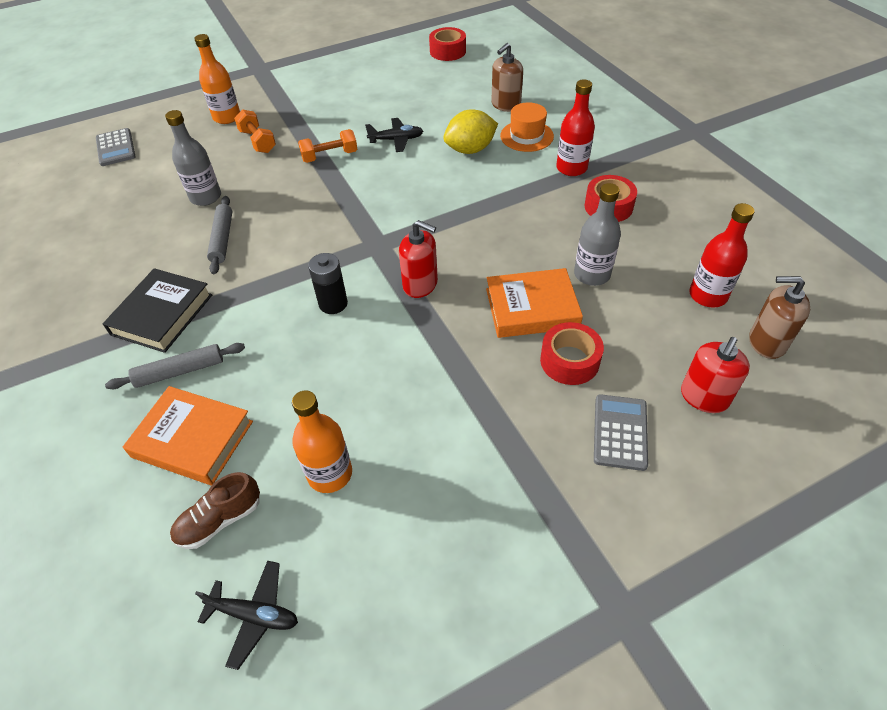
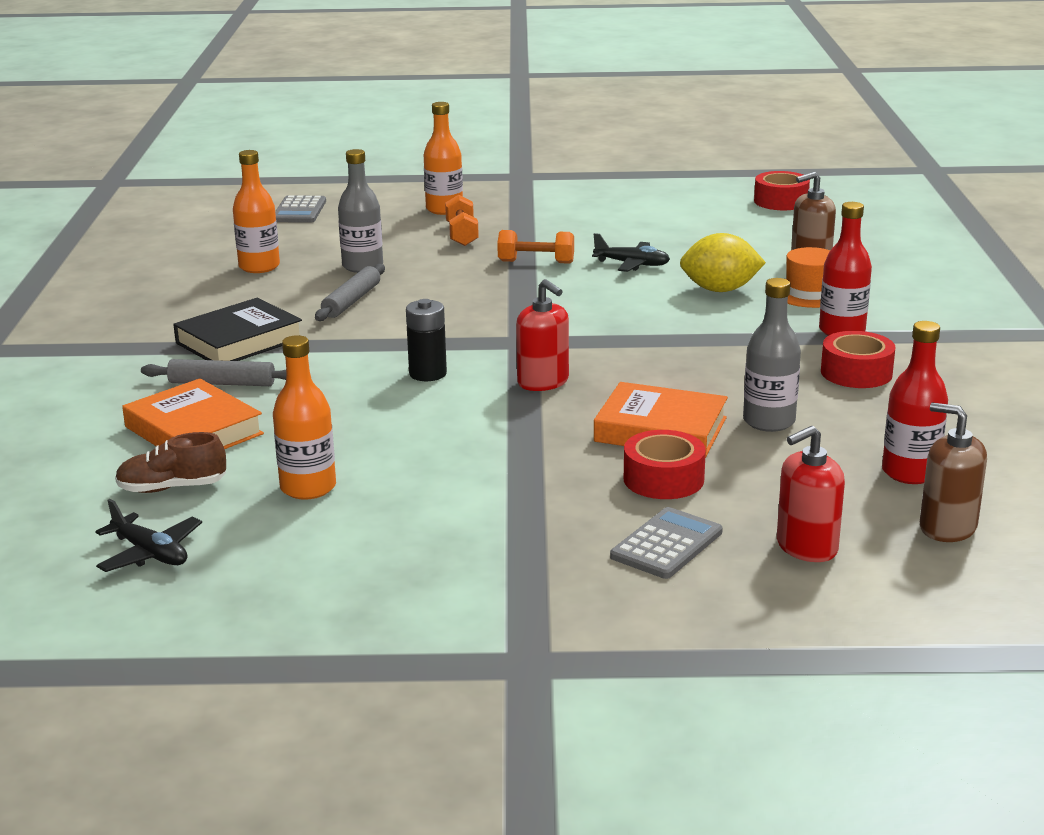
camera: 25 degrees right, 25 degrees down
(123, 221) = (259, 267): none -> orange bottle

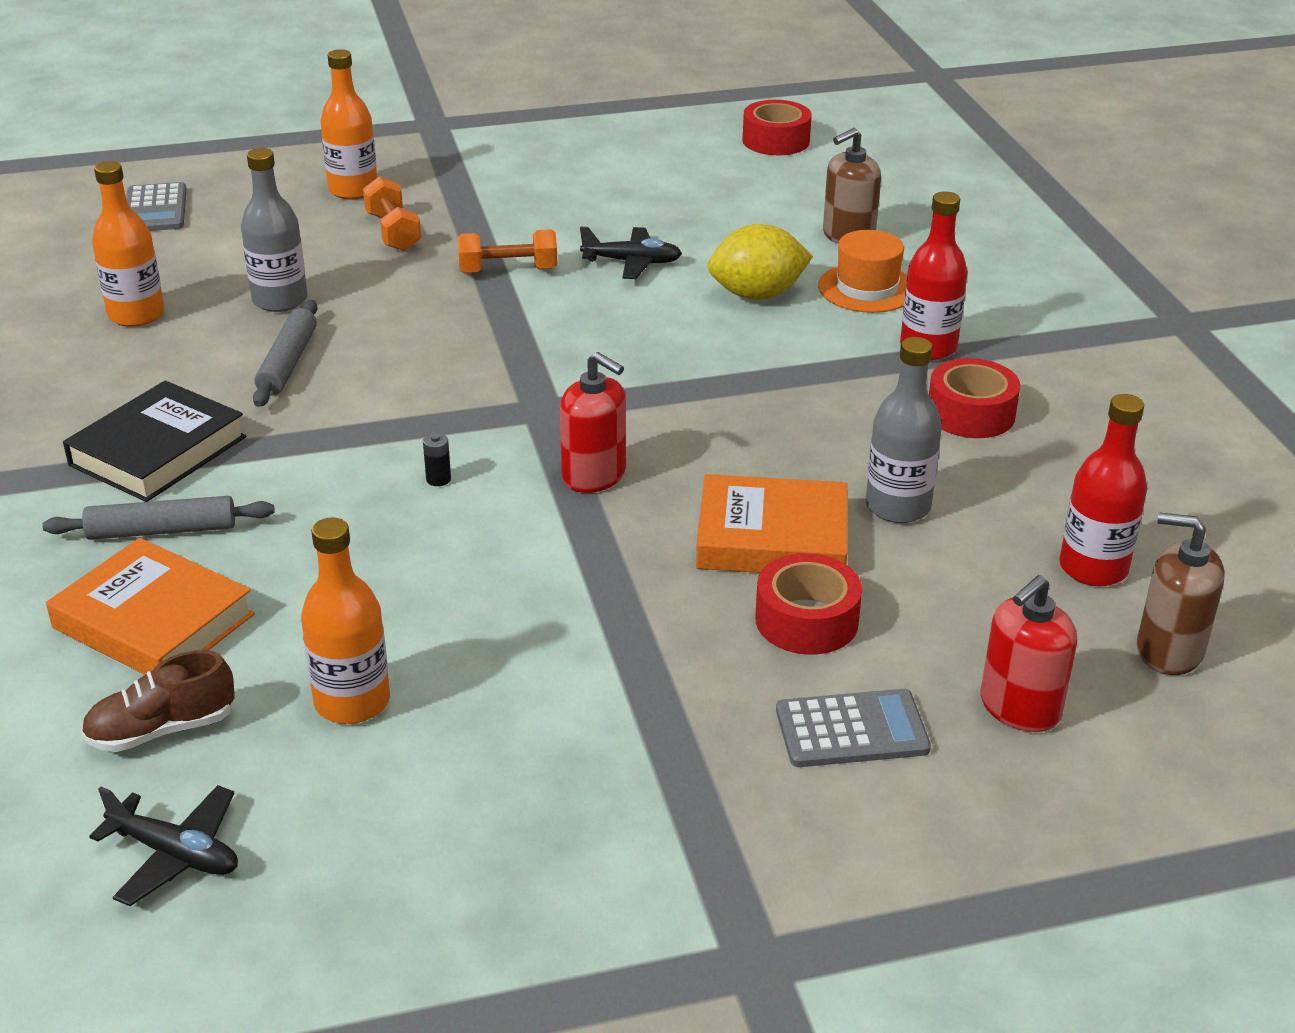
camera: 15 degrees left, 10 degrees up
(428, 374) = (438, 479): black battery -> black battery, size x0.50
(666, 544) = (851, 730): grey calculator -> grey calculator turned 60 degrees clockwise

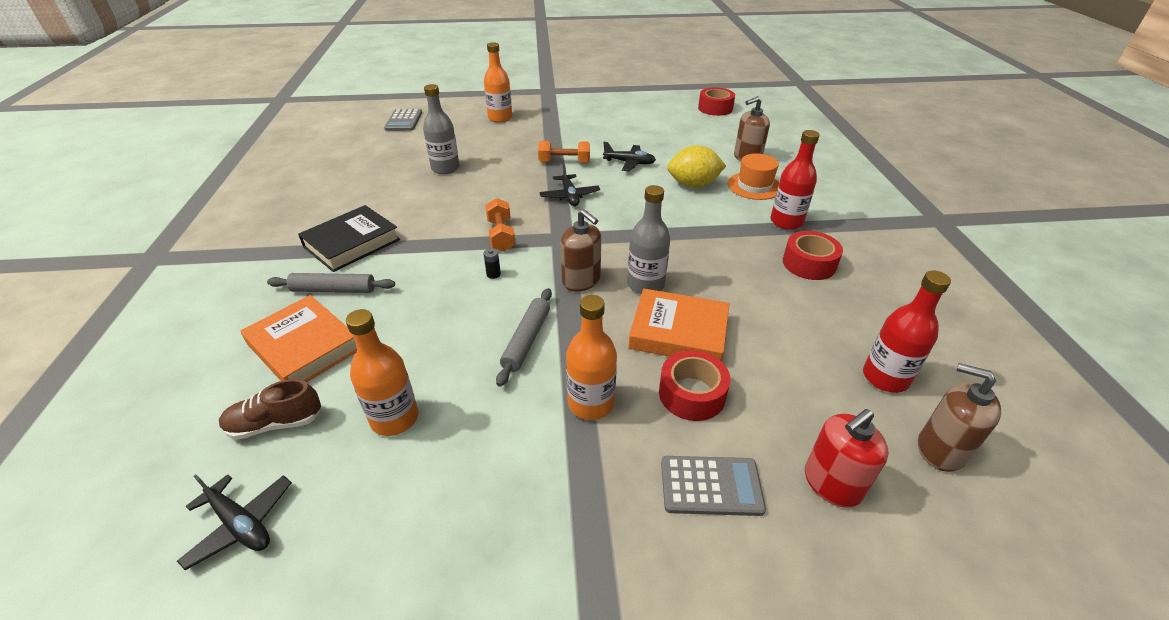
camera: 10 degrees right, 5 degrees up
(136, 315) = (373, 170): orange bottle -> orange bottle (591, 403)
(288, 363) = (437, 201): grey rolling pin -> grey rolling pin (526, 340)
(393, 232) = (512, 139): orange dumbbell -> orange dumbbell (501, 235)
(535, 333) = (569, 196): none -> black plane
(594, 475) = (581, 281): red soap dispenser -> brown soap dispenser
(897, 507) = (759, 320): grey bottle -> grey bottle (645, 285)

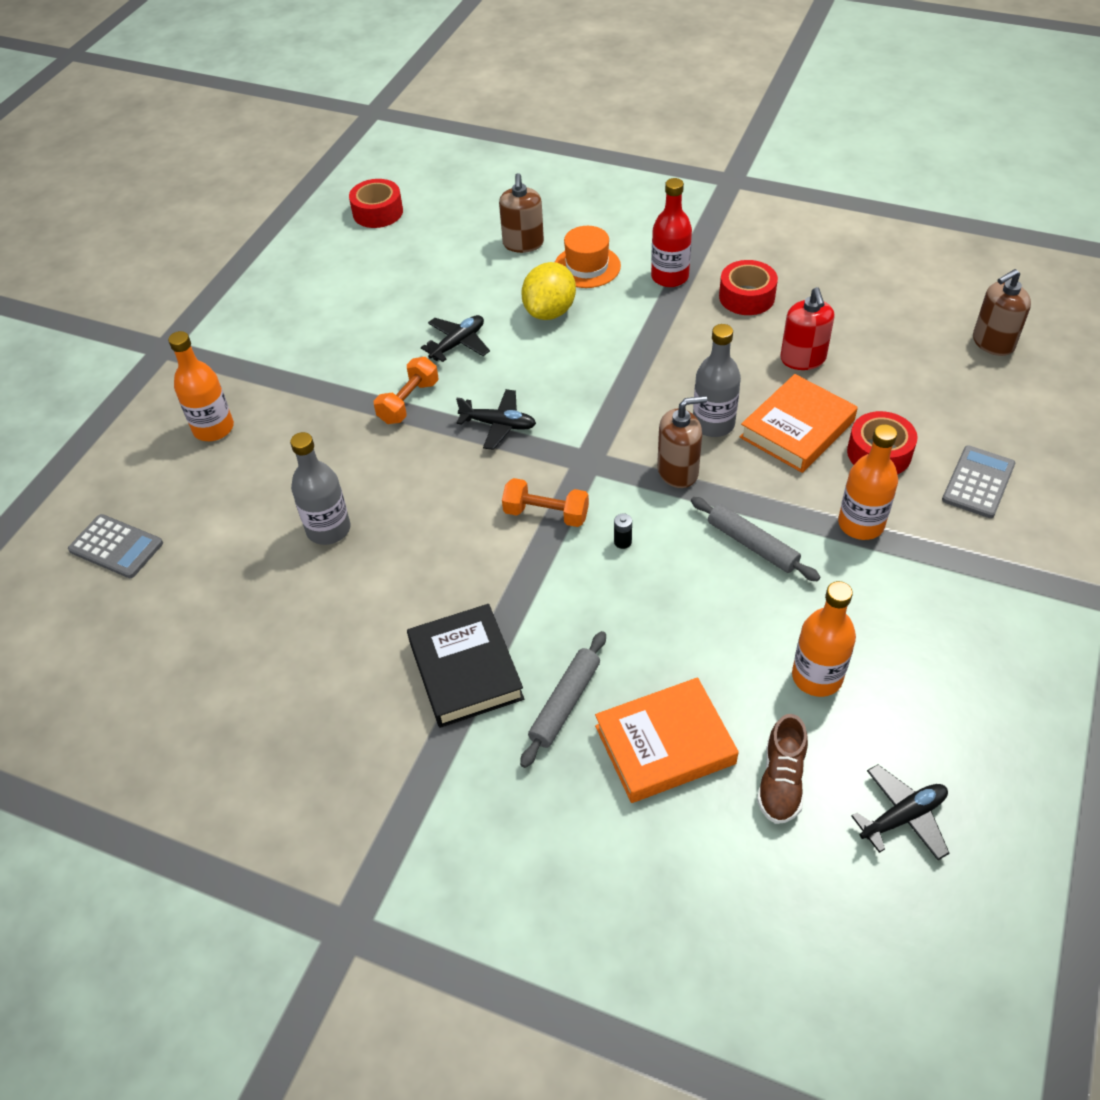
camera: 60 degrees left, 10 degrees up
(831, 484) = (1000, 415): red soap dispenser -> red soap dispenser (803, 359)
(885, 377) = (912, 330): red bottle -> none

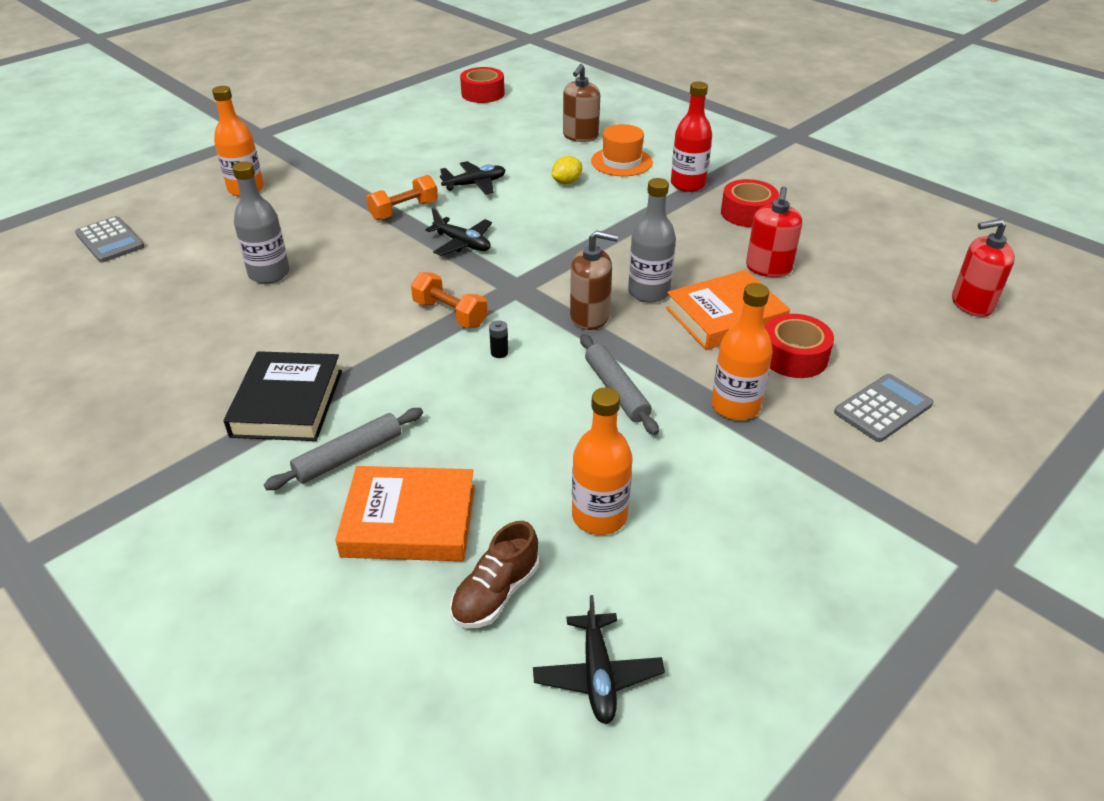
camera: 20 degrees right, 10 degrees down
(550, 311) = (567, 182): yellow lemon -> yellow lemon, size x0.57
(903, 817) = (597, 675): black plane -> black plane turned 90 degrees clockwise
(993, 343) = (971, 304): brown soap dispenser -> red soap dispenser

